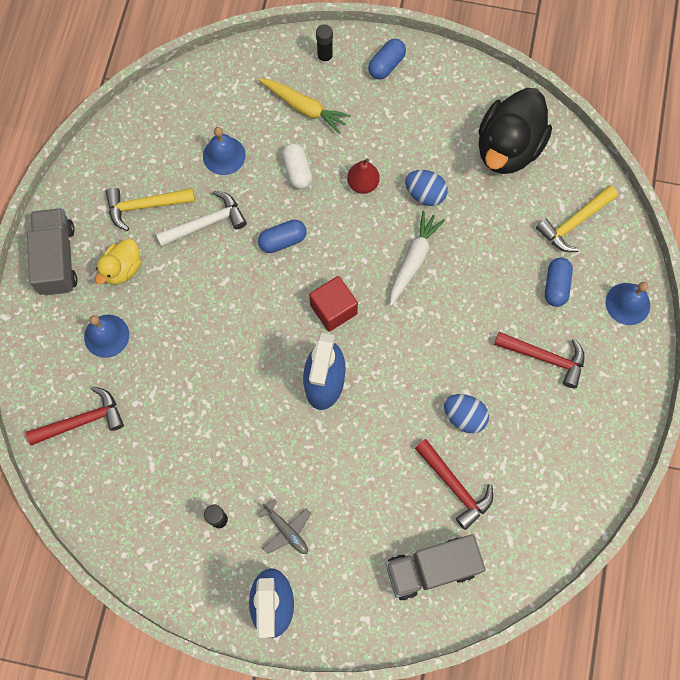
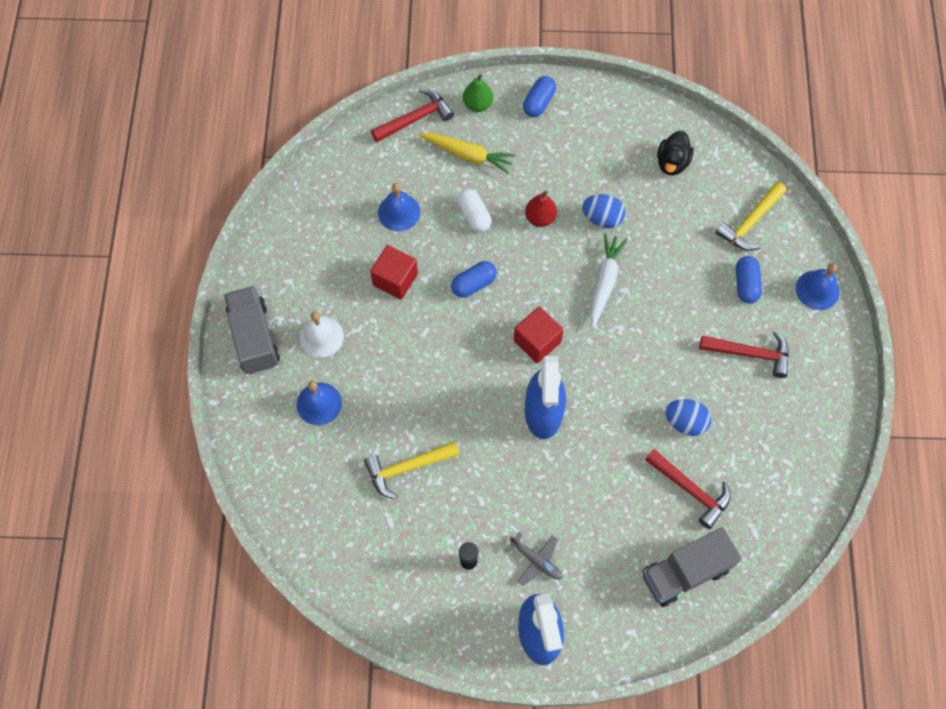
camera: 10 degrees left, 5 degrees down
(82, 421) = (312, 490): red hammer -> red hammer (415, 119)
(122, 269) = (321, 336): yellow duck -> white bell
(145, 206) = (331, 272): yellow hammer -> yellow hammer (407, 468)
(206, 223) = (395, 279): white hammer -> red cube
(325, 57) = (477, 104): black glue stick -> green pear
(508, 148) = (672, 162): black duck -> black duck, size x0.53

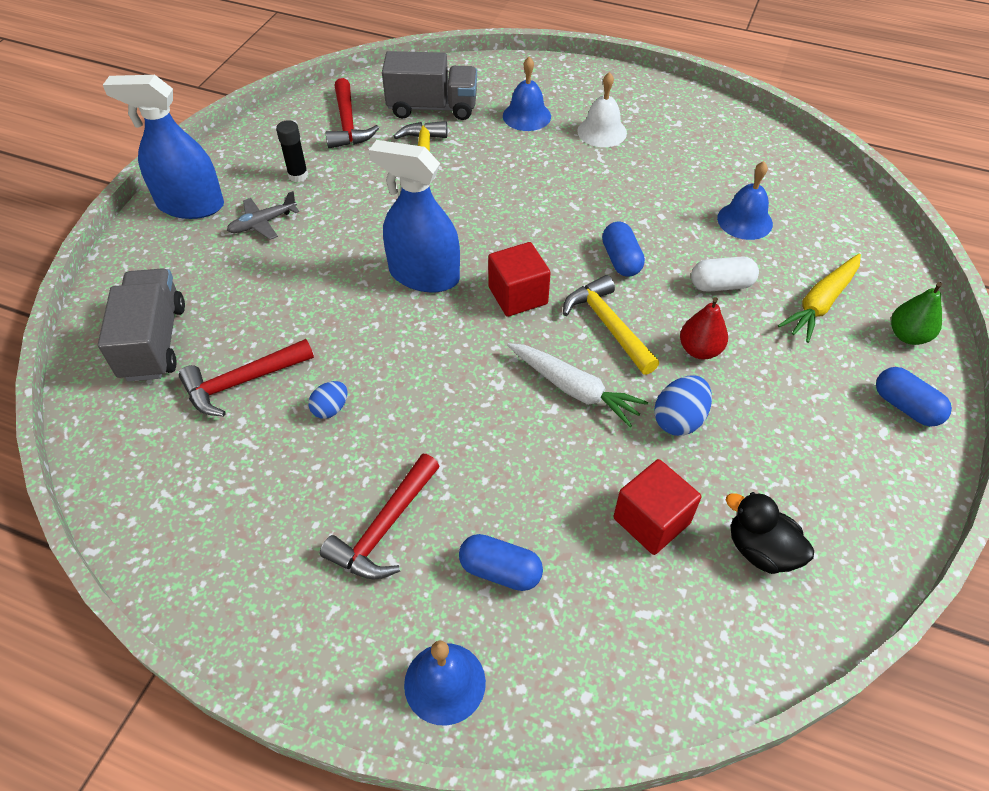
camera: 110 degrees right, 15 degrees down
(254, 338) = (620, 90): grey truck -> grey truck (432, 107)
(395, 279) = (651, 197): red cube -> red cube (651, 520)
(415, 119) = (889, 267): red hammer -> red hammer (347, 124)
(685, 422) = (330, 409): blue egg -> blue egg, size x0.64
(750, 222) = (611, 627): yellow hammer -> yellow hammer (608, 325)

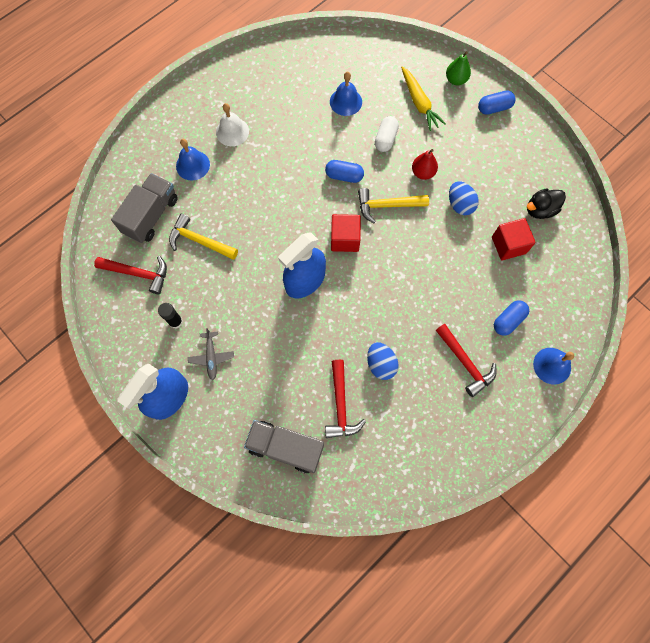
camera: 65 degrees left, 20 degrees up
(330, 409) = (381, 364): blue egg -> blue egg, size x1.55
(574, 389) = (421, 241): white carrot -> none

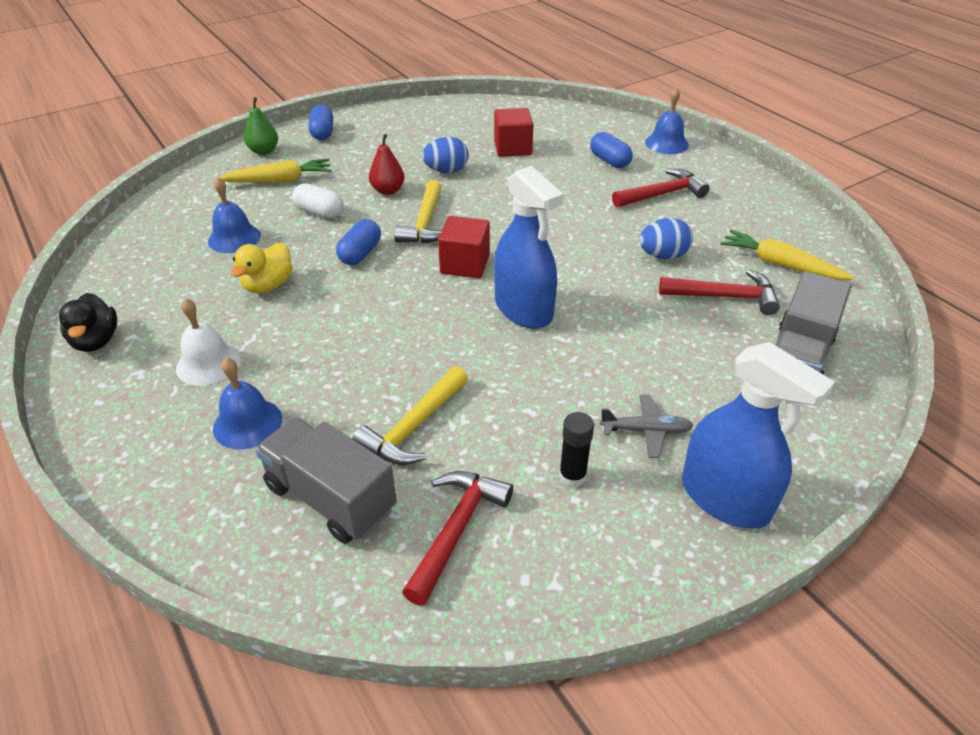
camera: 80 degrees left, 30 degrees down
(302, 136) = (268, 285): none -> yellow duck
(387, 447) = (780, 264): none -> yellow carrot
(540, 210) = (473, 124): black duck -> black duck (96, 341)

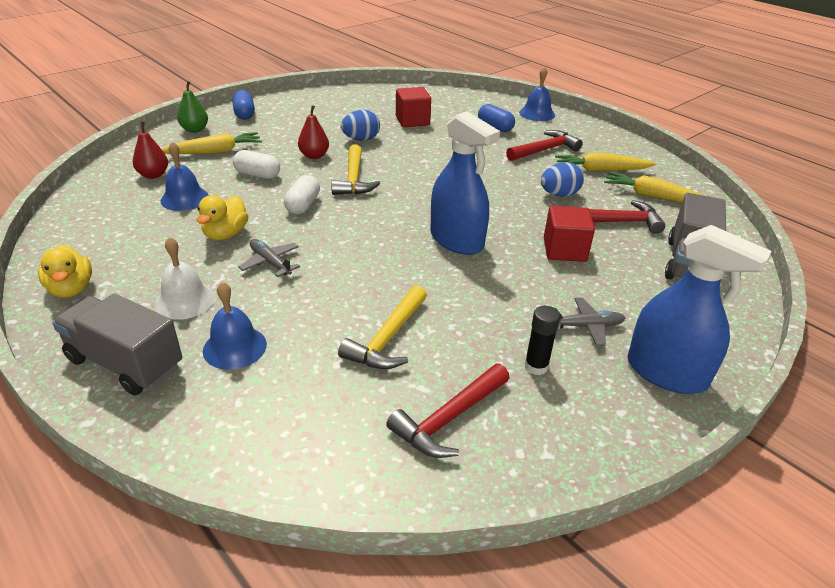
camera: 10 degrees left, 5 degrees down
(96, 341) = (71, 289): black duck -> yellow duck
(207, 207) = (153, 175): none -> red pear
(308, 324) = (270, 262): none -> grey plane
(330, 498) = (328, 402): grey truck -> grey truck (125, 363)
(360, 253) = (303, 205): blue capsule -> white capsule
(456, 530) = (449, 418): red hammer -> red hammer turned 150 degrees counterclockwise
(465, 264) = (397, 209): red cube -> red cube (564, 250)
(724, 225) = (601, 170): none -> yellow carrot

